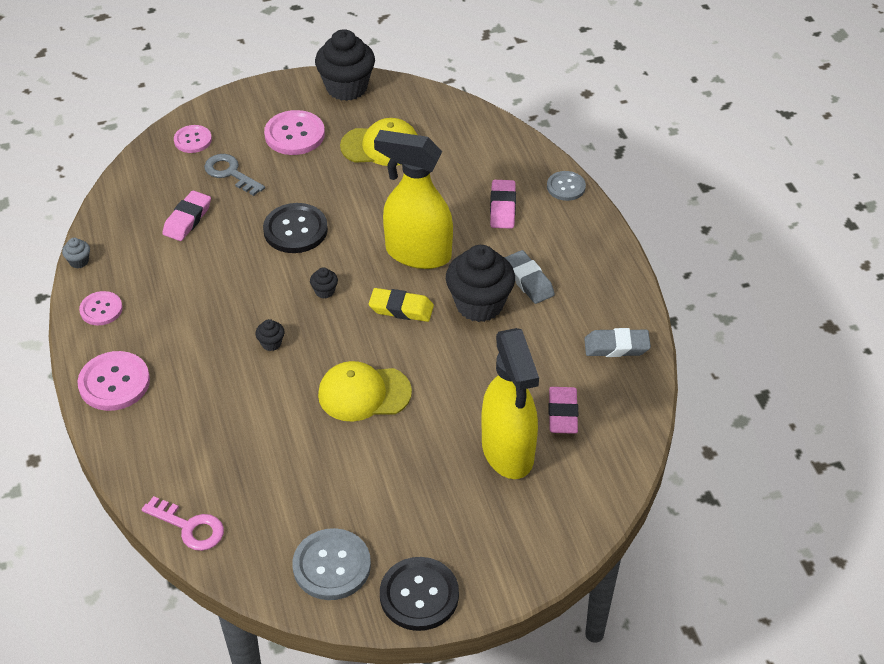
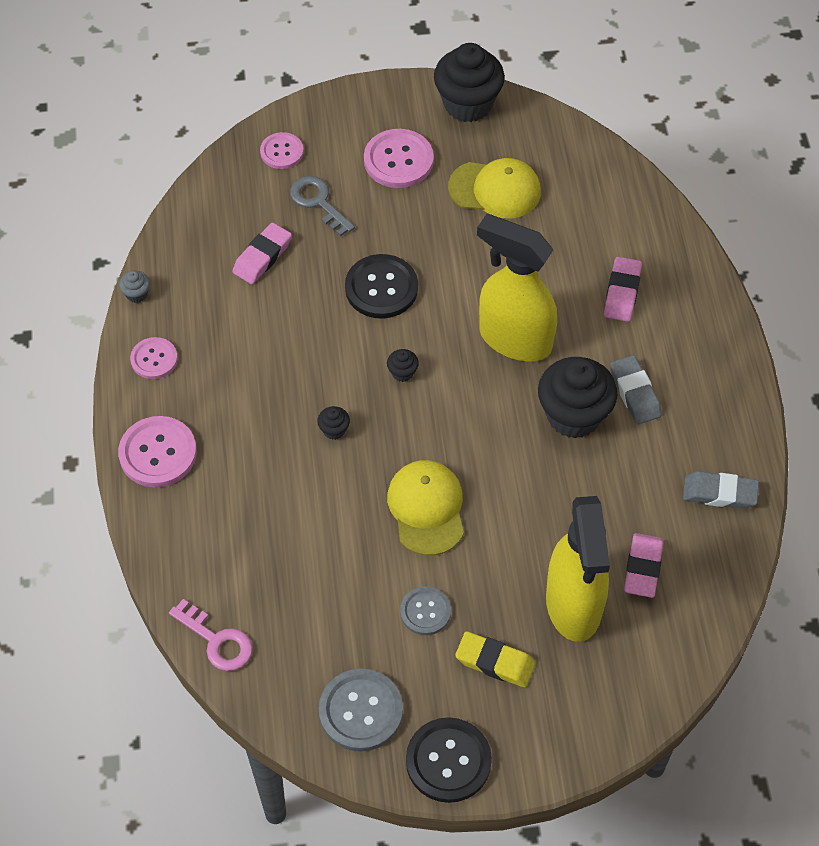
camera: 10 degrees right, 10 degrees up
(364, 393) = (426, 508): yellow cap -> yellow cap turned 75 degrees clockwise
(401, 309) = (484, 408): yellow eraser -> yellow eraser (495, 662)
(566, 187) = (700, 275): grey button -> grey button (425, 612)

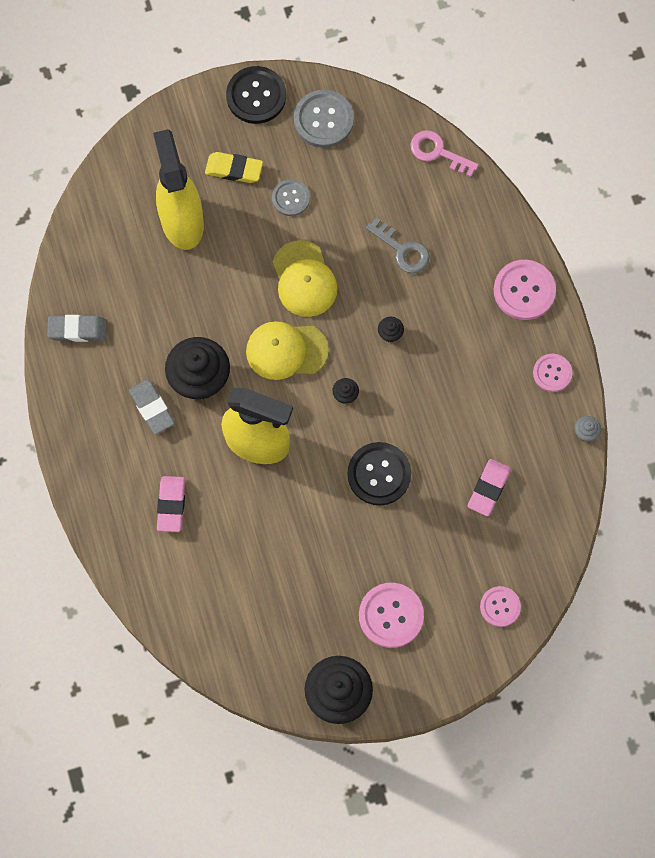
camera: 170 degrees right, 15 degrees up
(318, 202) = (453, 555): grey key -> grey key (402, 250)
(495, 190) = (297, 597): yellow cap -> yellow cap (286, 351)
(643, 568) = (133, 258): pink eraser -> none

